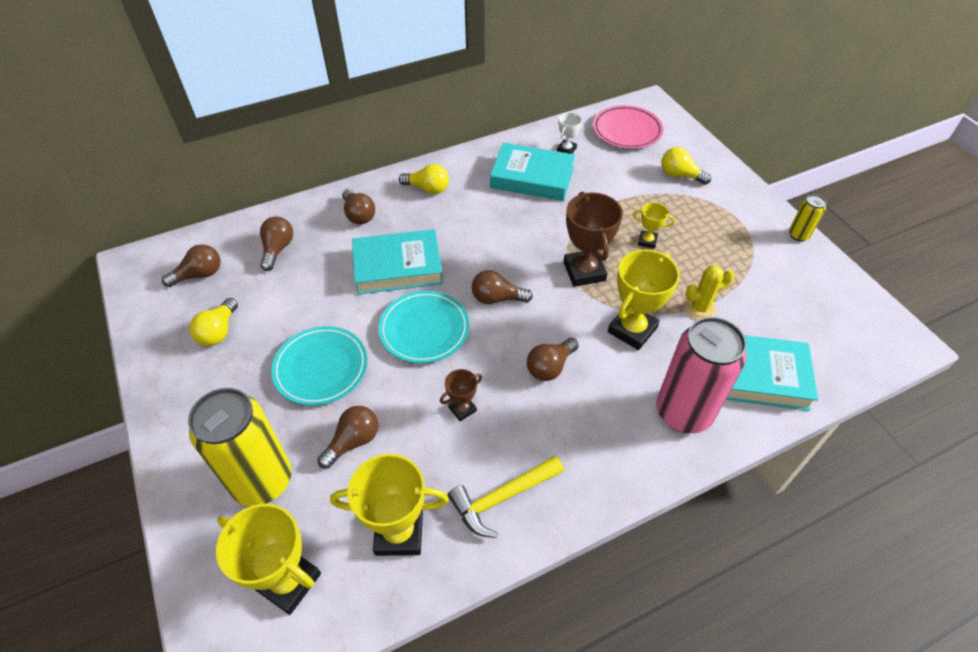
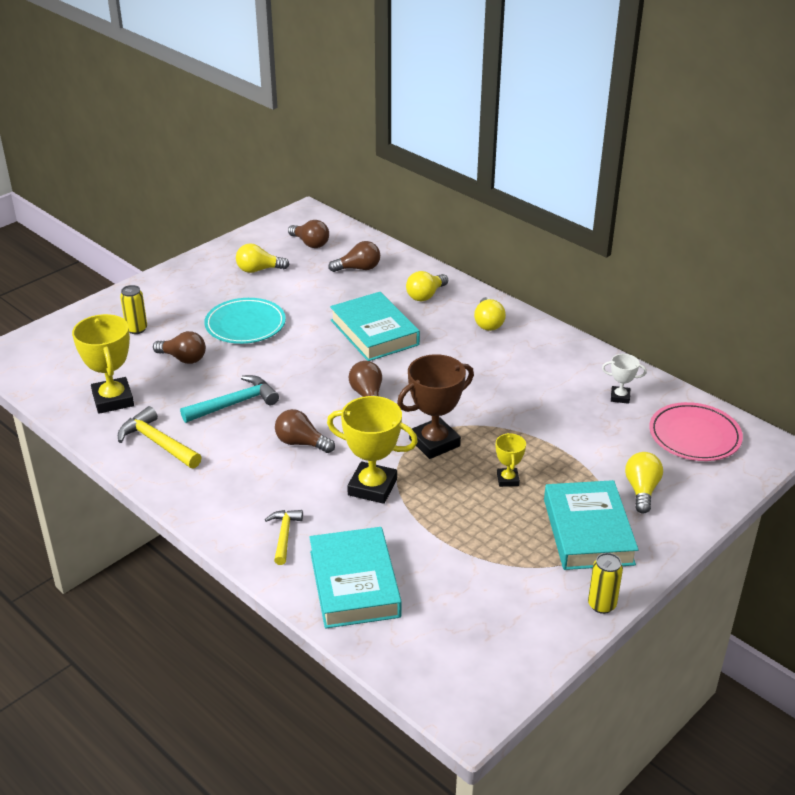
camera: 70 degrees right, 15 degrees down
(262, 481) = (136, 329): yellow can -> yellow can, size x0.45
(288, 581) = (64, 362): yellow trophy -> none
(359, 215) = (425, 295): brown light bulb -> yellow light bulb
(424, 329) = (309, 364): turquoise plate -> none
(462, 409) = (234, 404): brown trophy -> turquoise hammer
(532, 177) = (554, 382): turquoise book -> turquoise book (588, 531)
(683, 412) = (284, 535): pink can -> yellow hammer
(700, 308) = (428, 531): yellow cactus -> none

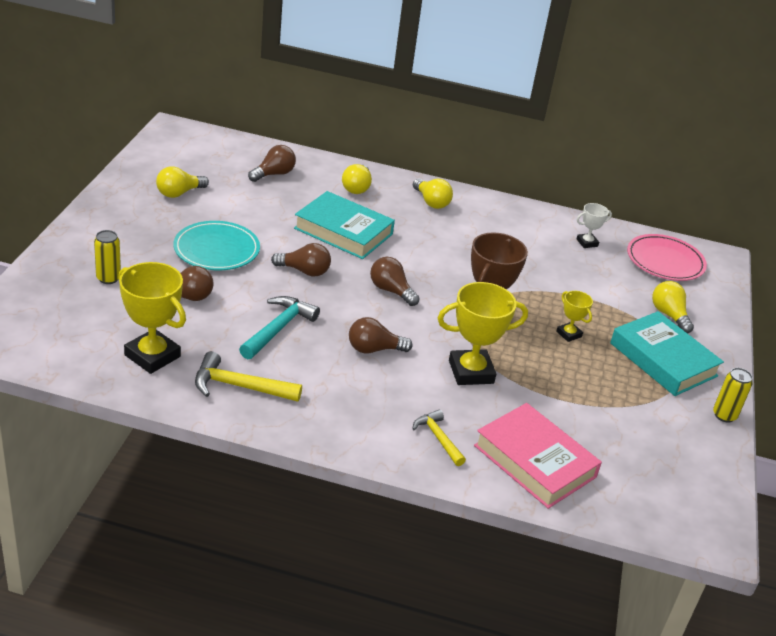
camera: 35 degrees left, 0 degrees up
(310, 243) = (206, 158): brown light bulb -> brown light bulb (304, 271)
(354, 583) = (534, 461): turquoise book -> pink book

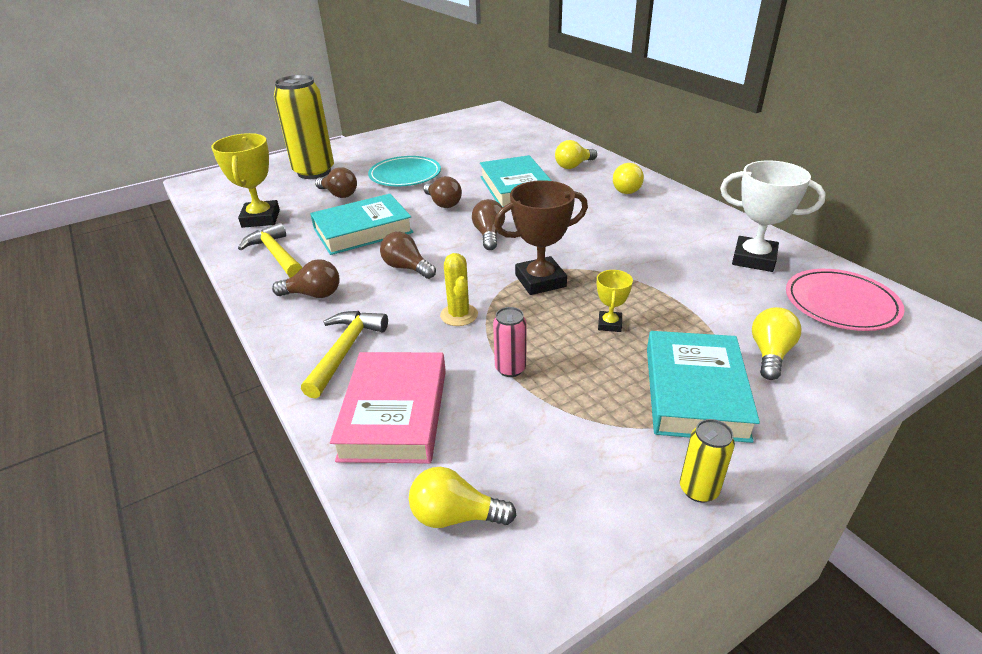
camera: 50 degrees right, 0 degrees up
(108, 278) = (314, 172): yellow can -> yellow can, size x2.20
(179, 193) = (436, 141): yellow light bulb -> yellow light bulb (455, 516)
(274, 174) = (521, 145): brown light bulb -> brown light bulb (313, 294)
(278, 329) = (363, 231): turquoise hammer -> turquoise book
(438, 438) = (345, 351): yellow hammer -> yellow hammer, size x1.53
(471, 372) = (459, 315): yellow trophy -> yellow cactus
(556, 395) = (510, 369): none -> pink can
(587, 243) = (753, 259): white trophy -> white trophy, size x1.93

